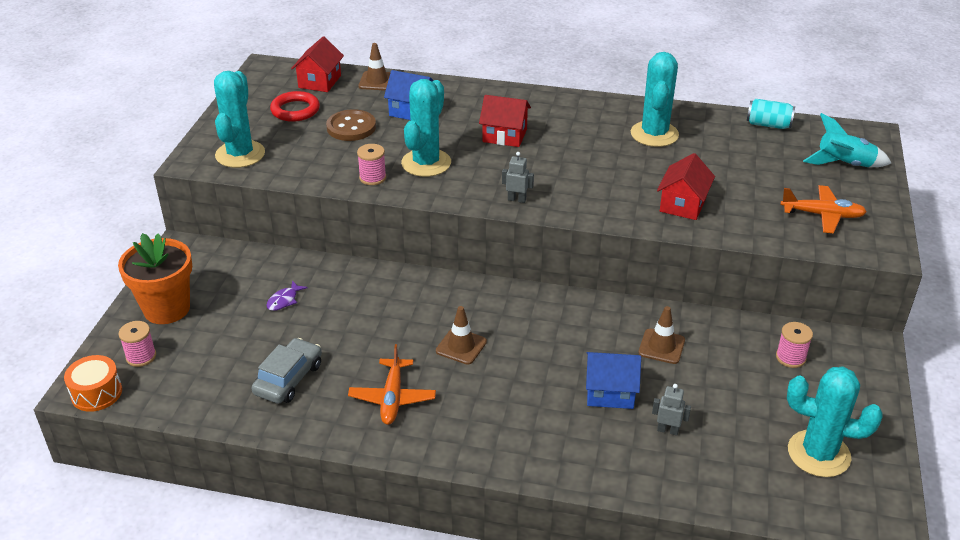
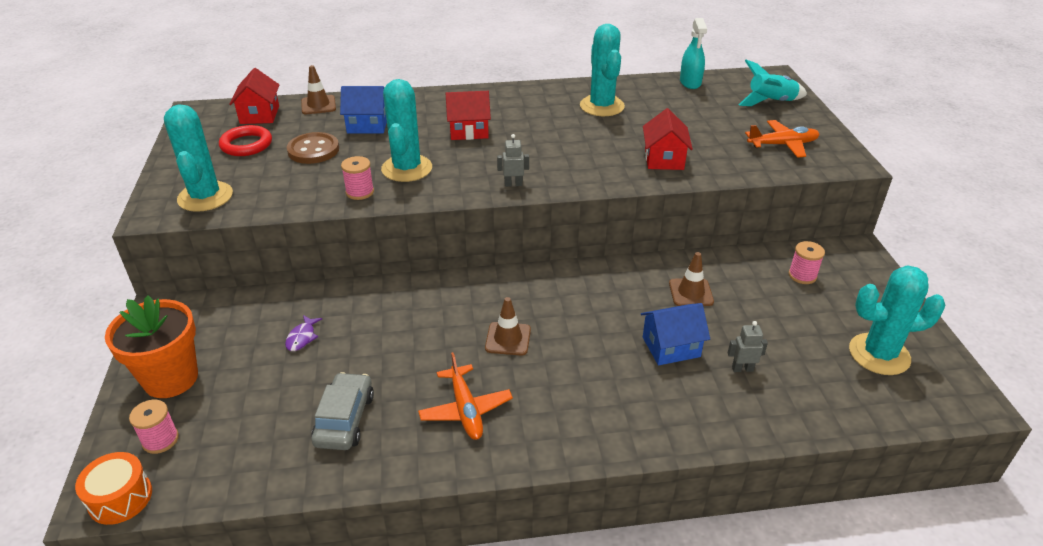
camera: 20 degrees left, 0 degrees up
(768, 125) = (690, 82): turquoise can -> turquoise spray bottle

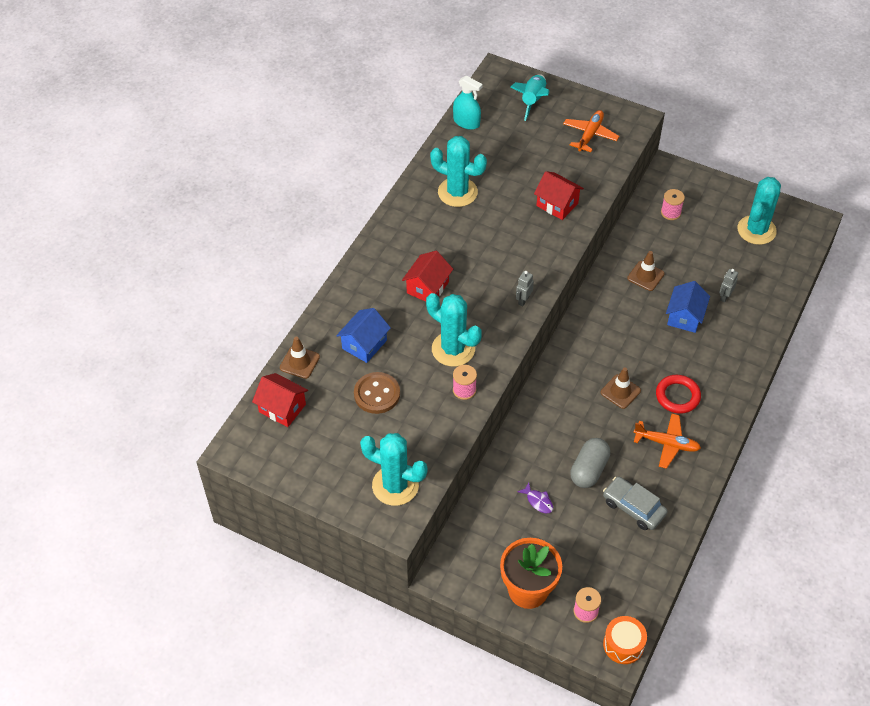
camera: 55 degrees left, 15 degrees up
(246, 145) = (330, 434): red ring -> red ring (677, 396)
(374, 359) = (589, 470): none -> grey capsule

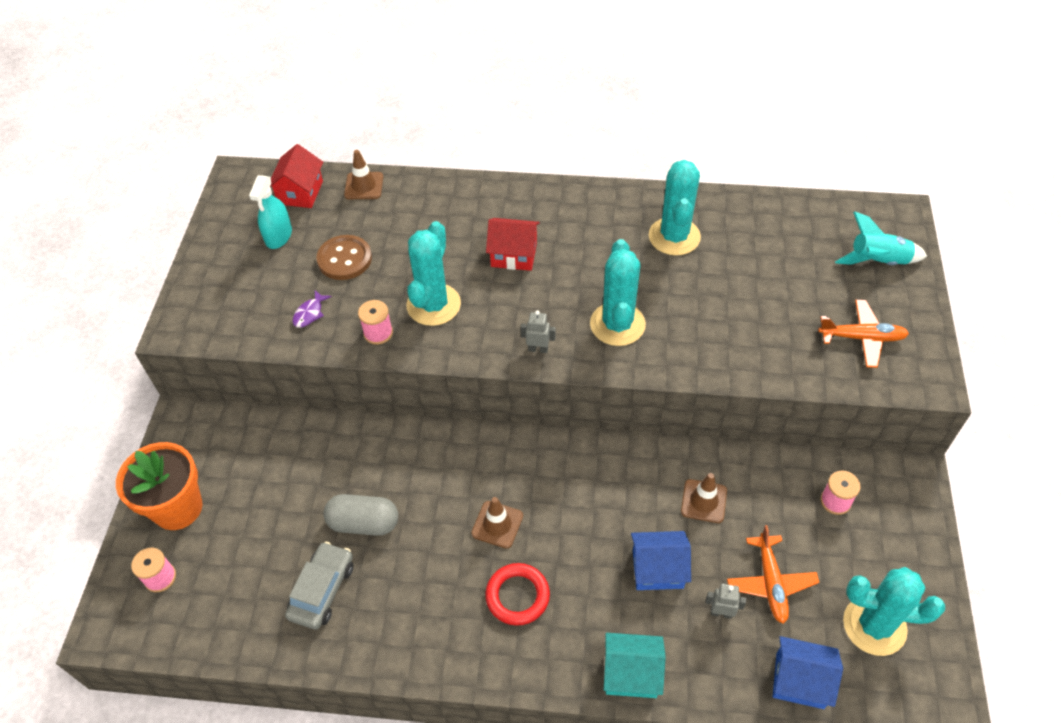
camera: 70 degrees right, 0 degrees up
(364, 344) = (408, 228): blue house -> blue house (800, 681)
(395, 485) = (227, 313): turquoise cactus -> turquoise cactus (617, 324)
(466, 122) = (793, 210): turquoise spray bottle -> turquoise spray bottle (278, 236)
(538, 501) = (302, 482): purple fish -> purple fish (310, 313)
(557, 204) = (715, 338): red house -> none
(623, 645) = (120, 633): orange drum -> none
(667, 444) = (434, 603): orange plane -> orange plane (770, 583)
(749, 354) = (631, 673): none -> turquoise house

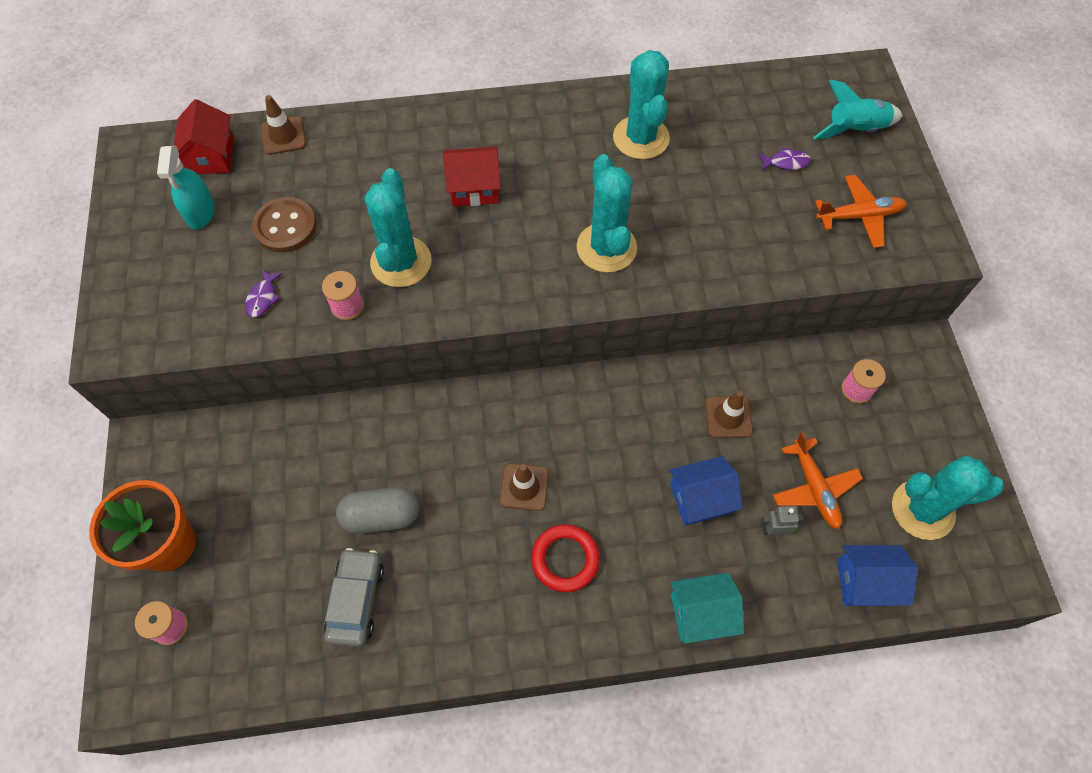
camera: 15 degrees left, 10 degrees up
(538, 349) = (529, 291): grey robot -> none
(804, 279) = (786, 162): none -> purple fish

